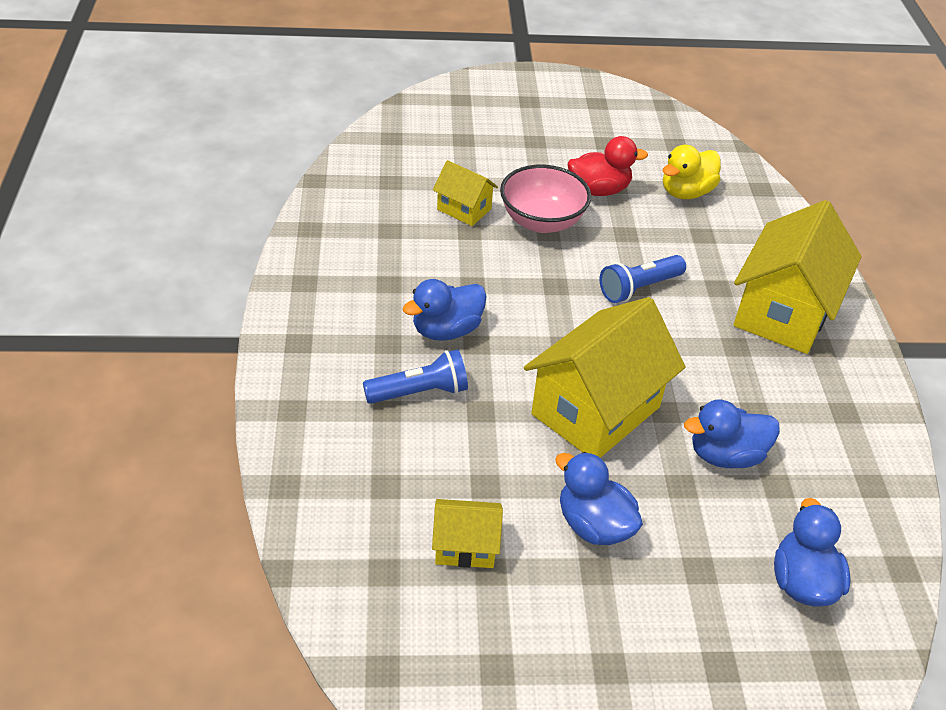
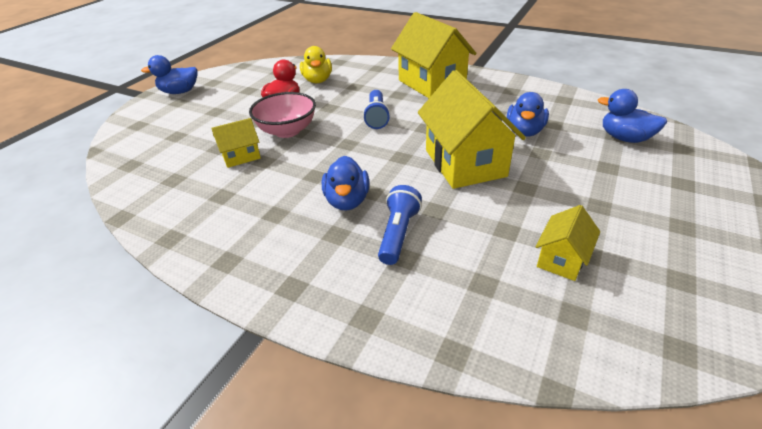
camera: 55 degrees left, 5 degrees down
(593, 525) = (561, 194): blue duck -> blue duck (180, 92)

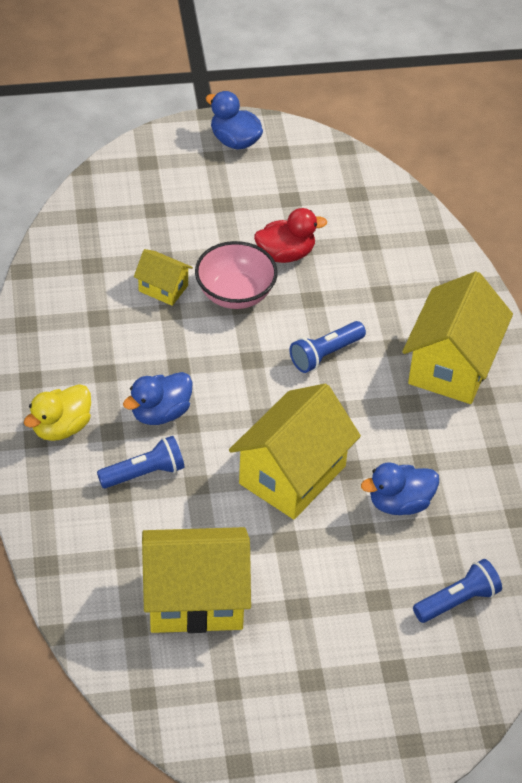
camera: 50 degrees right, 10 degrees up
(317, 80) = (366, 248): yellow duck -> yellow duck (61, 427)
(561, 259) = (195, 599): yellow house -> yellow house, size x2.02
(624, 138) = (457, 601): blue duck -> blue flashlight

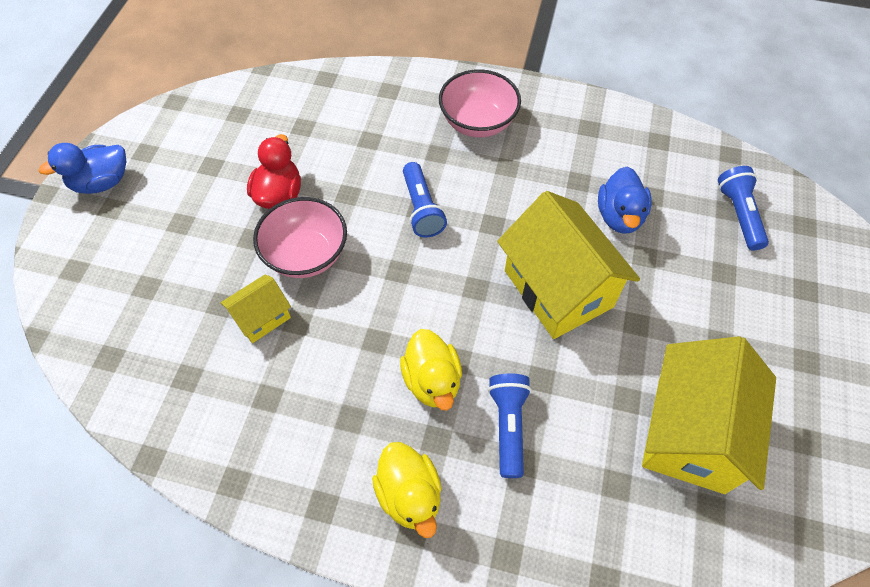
camera: 65 degrees left, 10 degrees up
(160, 413) = (432, 381): blue duck -> yellow duck
(452, 365) = (478, 122): yellow house -> pink bowl

